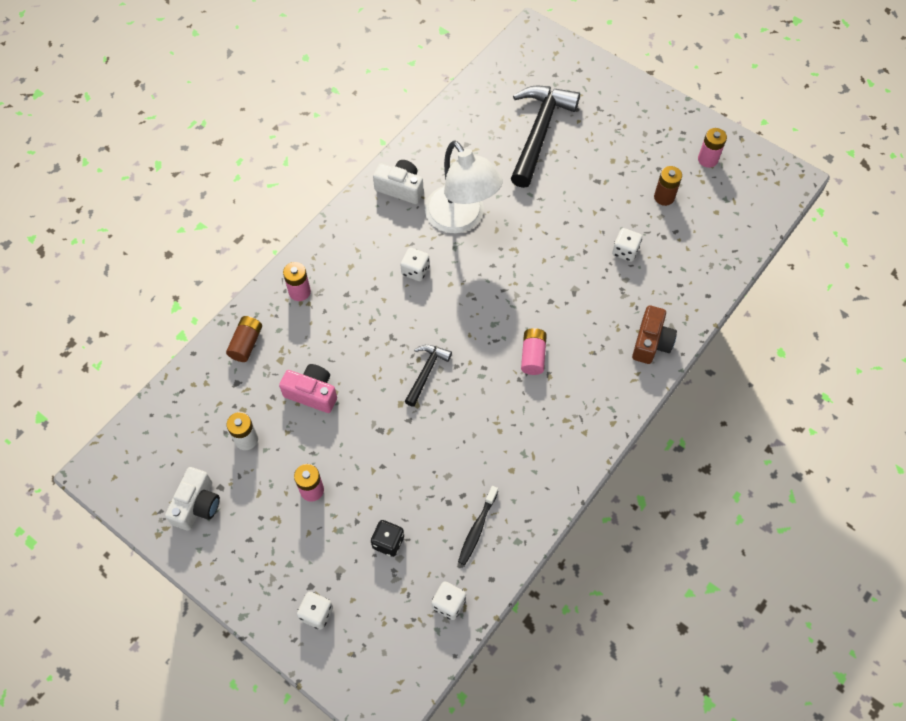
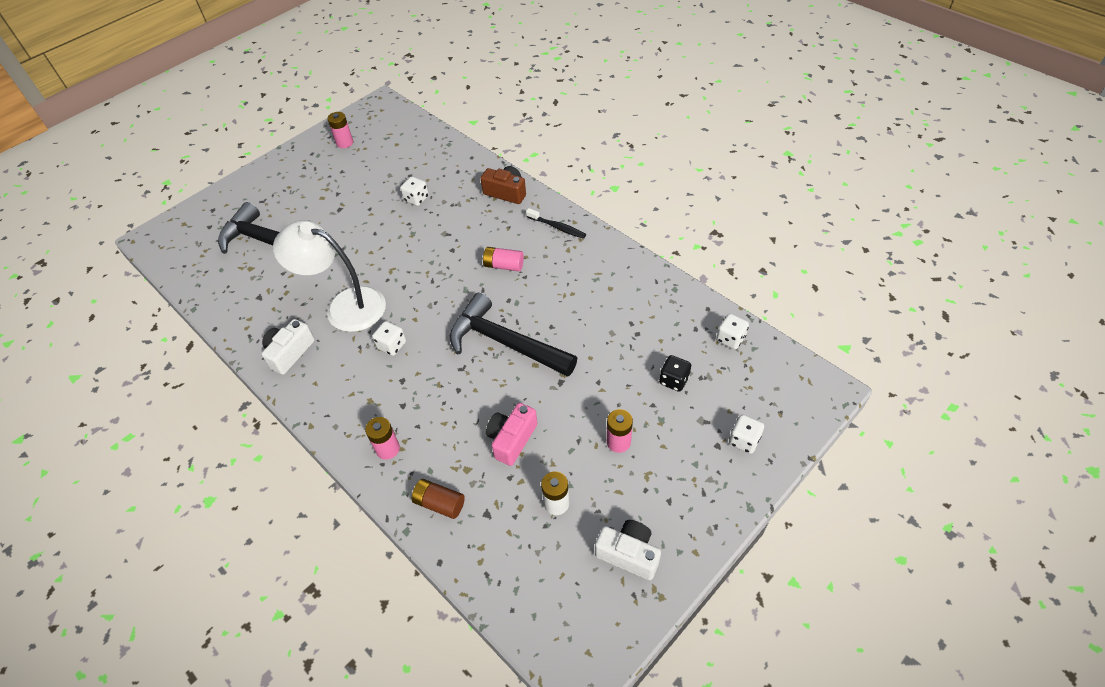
camera: 80 degrees left, 10 degrees down
(426, 372) = (505, 342): black hammer -> black hammer, size x2.00
(461, 219) = (345, 306): white lamp -> white lamp turned 135 degrees counterclockwise
(477, 529) = (663, 315): black toothbrush -> black toothbrush (557, 227)
(664, 197) = (371, 171): brown battery -> none

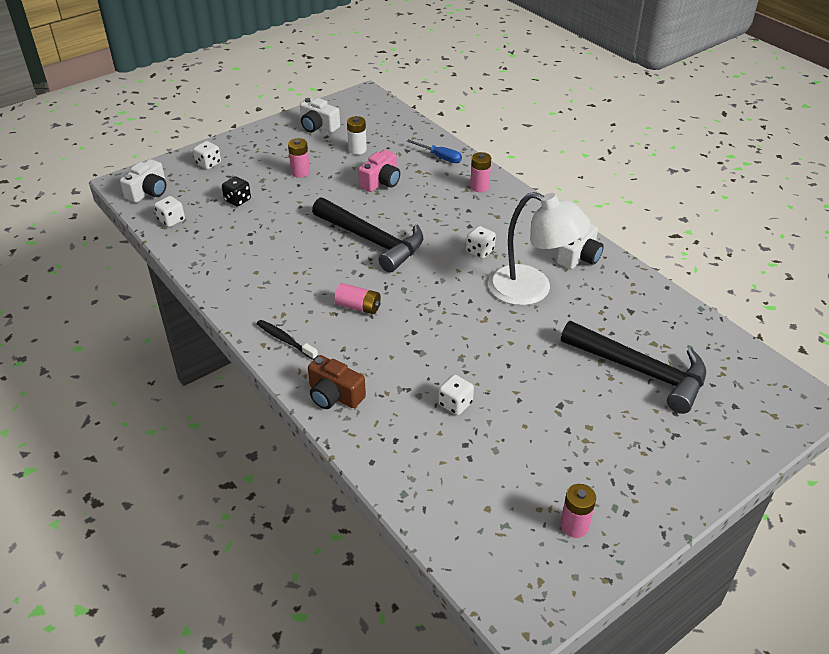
camera: 175 degrees left, 10 degrees down
(439, 503) = (440, 157): brown battery -> blue screwdriver
(785, 378) = (148, 192): none -> white camera

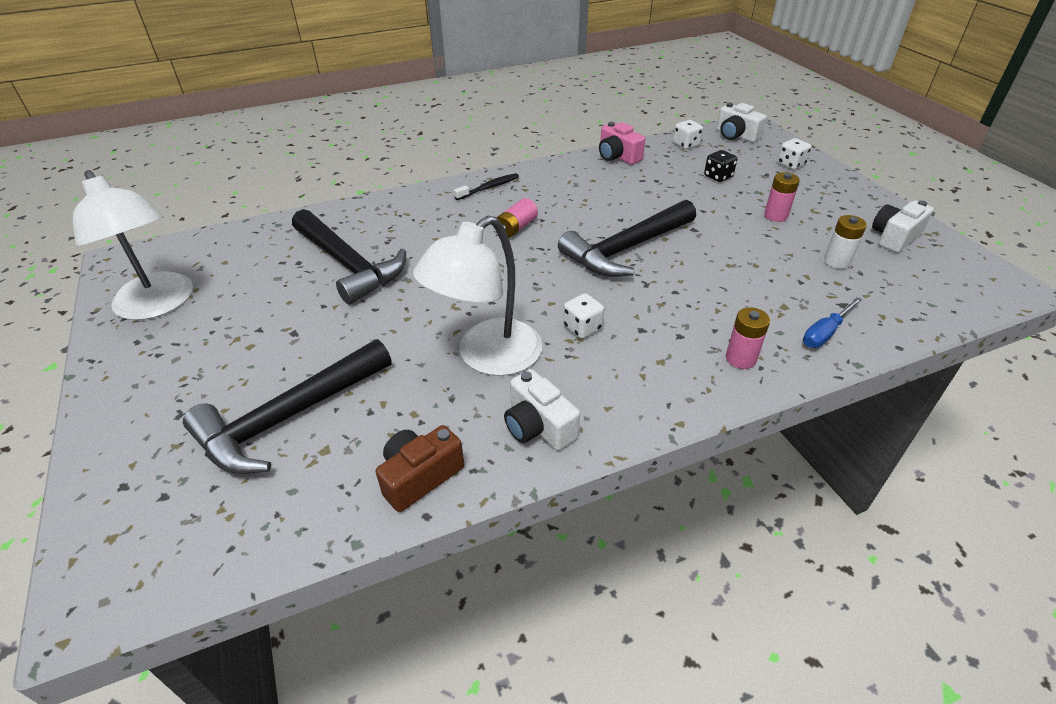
camera: 105 degrees right, 0 degrees up
(334, 395) = (406, 204): brown camera -> brown camera (420, 476)
(381, 182) = (754, 271): pink camera -> pink camera (617, 156)
(455, 404) = (348, 265): white dice -> black hammer
(574, 526) = (159, 305): pink battery -> white lamp

